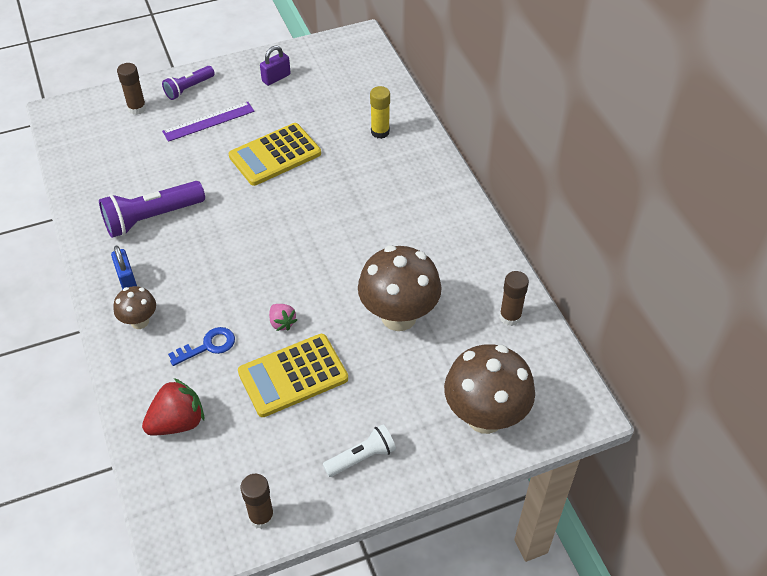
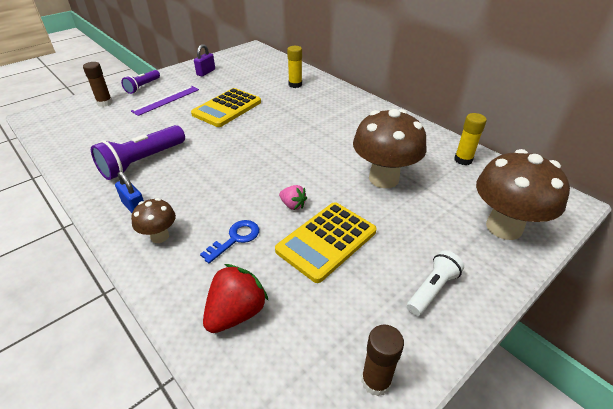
camera: 20 degrees left, 10 degrees down
(510, 317) = (463, 160): brown glue stick -> yellow glue stick

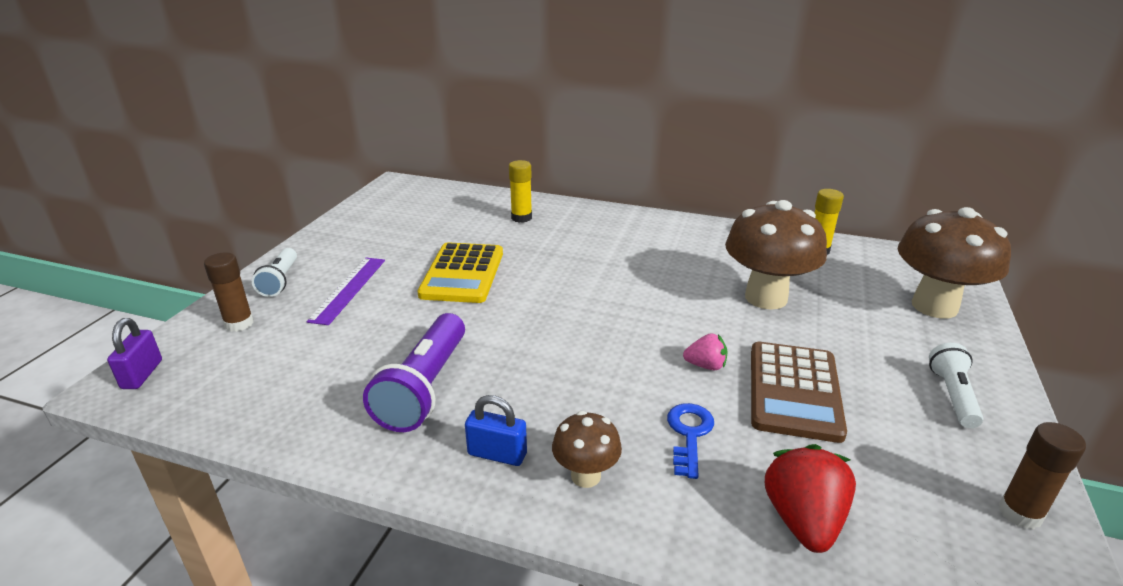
camera: 30 degrees left, 10 degrees down
(143, 87) = (280, 281): purple flashlight -> white flashlight
(206, 72) = (364, 233): purple padlock -> purple padlock (142, 374)
(326, 241) = (794, 391): yellow calculator -> brown calculator

